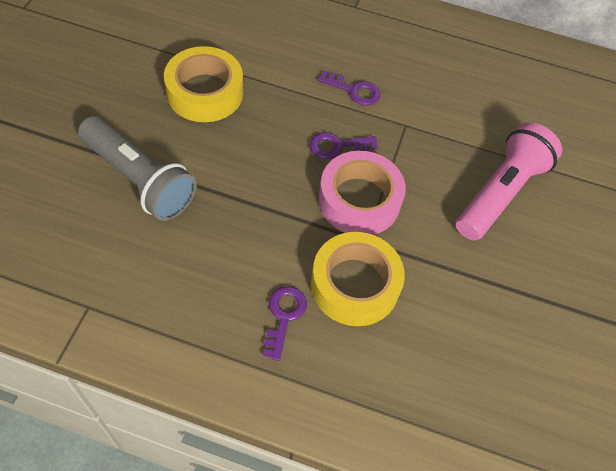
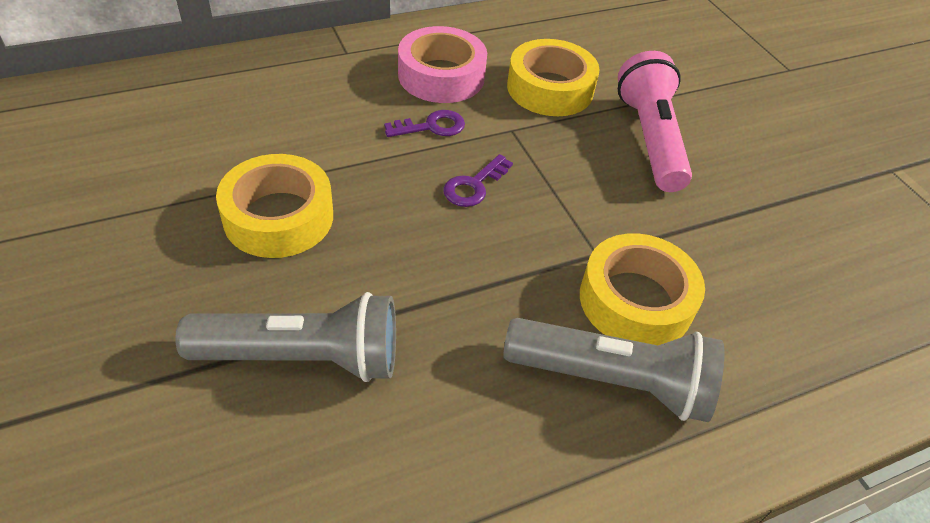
camera: 40 degrees left, 10 degrees down
(284, 316) = (612, 381): purple key -> grey flashlight
(359, 200) = (550, 221): pink tape -> pink tape (441, 76)
(469, 112) = (550, 89): none -> yellow tape

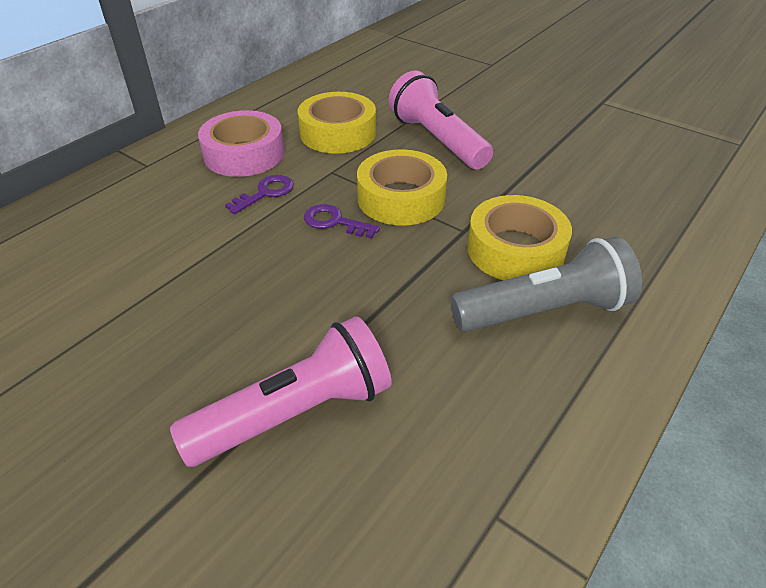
camera: 25 degrees left, 5 degrees down
(278, 217) = (184, 314): yellow tape -> yellow tape (401, 198)
(303, 357) = (295, 413): grey flashlight -> pink flashlight
(474, 186) = (334, 222): purple key -> purple key turned 105 degrees clockwise

